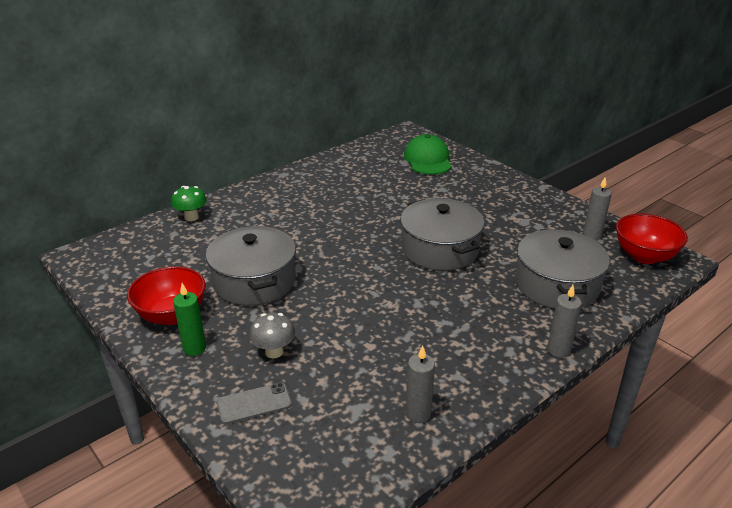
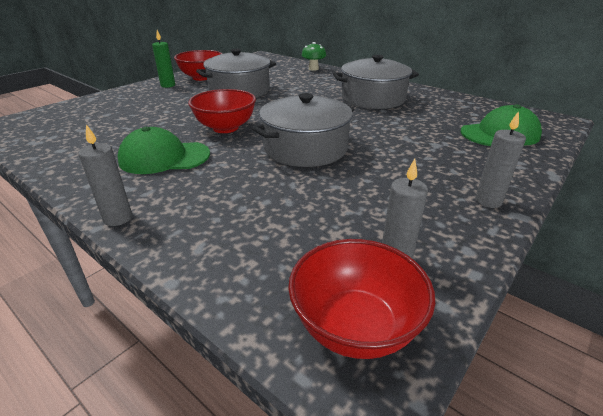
camera: 80 degrees right, 0 degrees up
(254, 403) = (109, 103): grey phone -> none
(274, 352) = (158, 102): grey mushroom -> none
(381, 294) = (225, 128): none -> red bowl
(418, 414) = (67, 149): grey candle -> grey candle (488, 201)
(449, 333) = (164, 157): none -> green cap
(556, 285) = (249, 221): grey pot -> grey pot (373, 98)

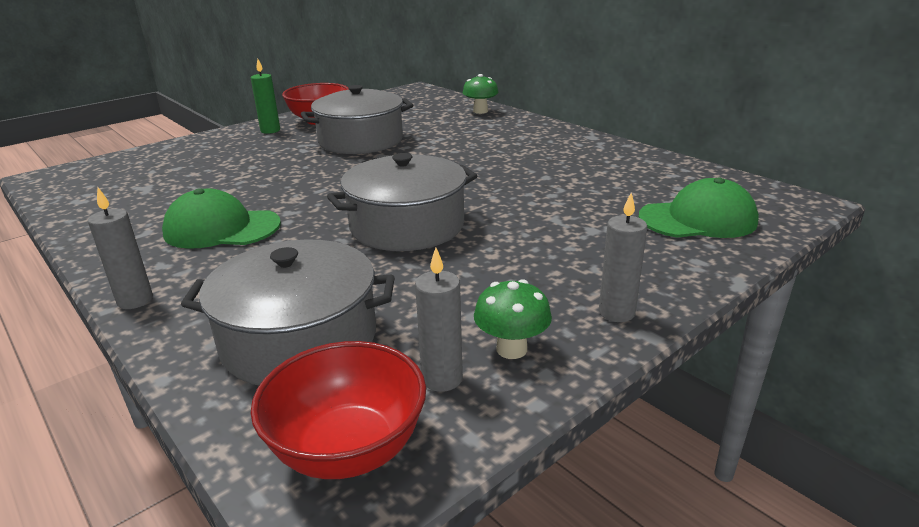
camera: 10 degrees right, 5 degrees down
(225, 128) = (317, 193): red bowl -> none
(373, 98) = (541, 158): grey pot -> grey pot (299, 339)
(432, 233) = (511, 349): none -> green mushroom

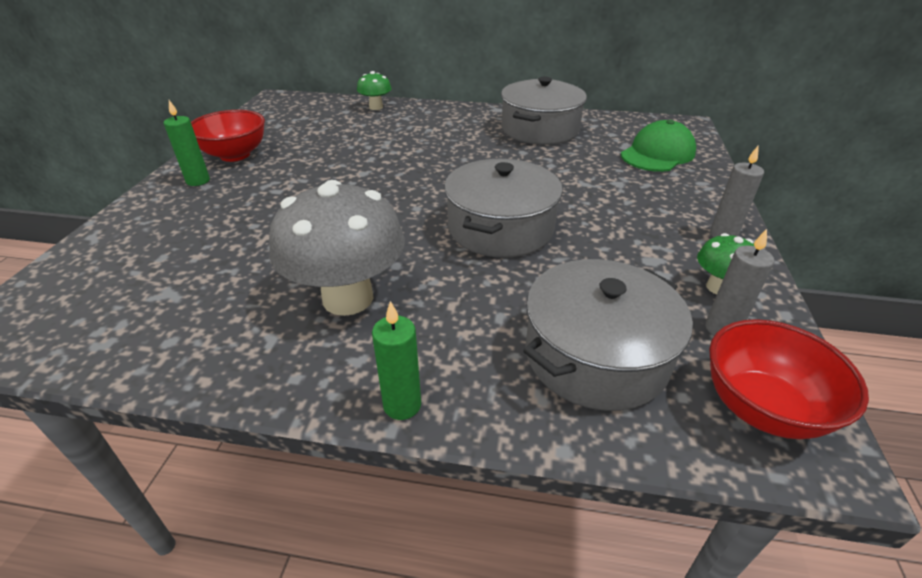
camera: 40 degrees left, 10 degrees up
(135, 300) = (402, 405): grey candle -> green candle
(222, 228) = (348, 298): green cap -> grey mushroom
(361, 141) = (318, 164): grey pot -> grey pot (540, 129)

